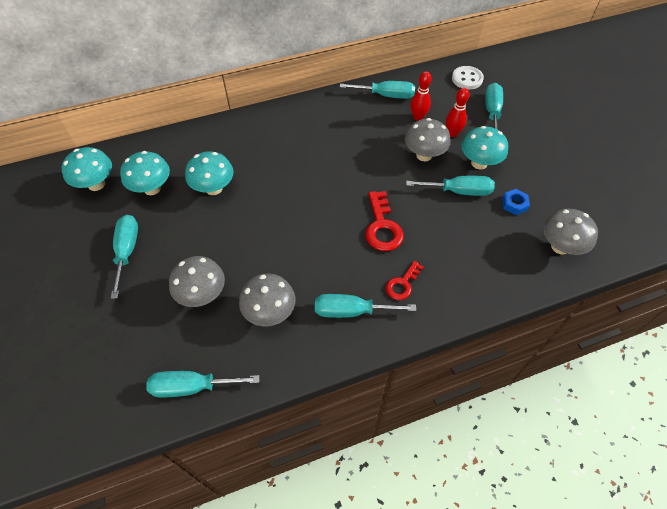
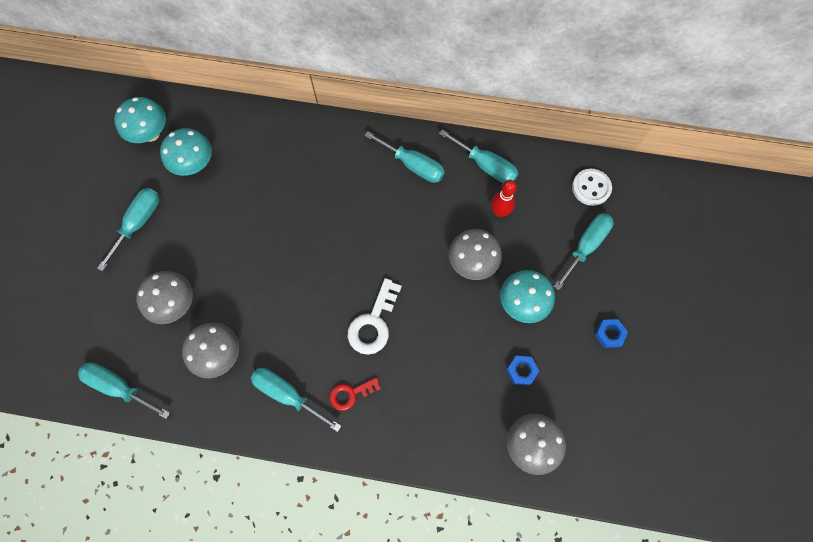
camera: 30 degrees right, 15 degrees up
(213, 188) = (248, 193): turquoise mushroom -> none
(382, 227) = (373, 323): red key -> white key
(452, 133) = (521, 251): red bowling pin -> none
(459, 191) = (476, 325): turquoise screwdriver -> turquoise screwdriver (413, 165)
(551, 154) = (609, 334): none -> blue nut

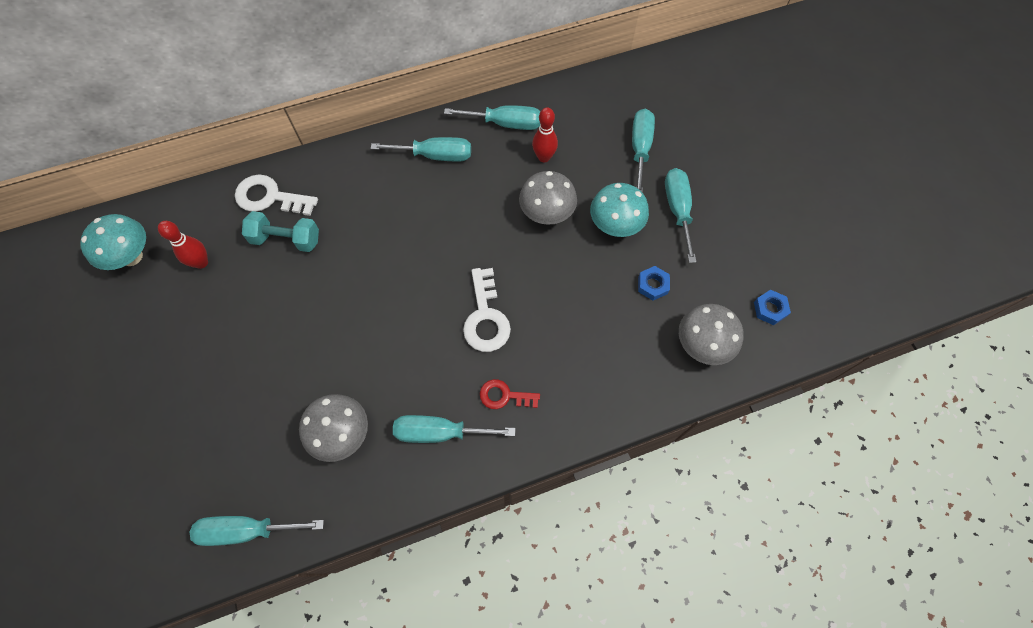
camera: 30 degrees left, 5 degrees down
(139, 223) = (170, 351): turquoise screwdriver -> turquoise screwdriver (677, 210)
(175, 304) = (261, 410): grey mushroom -> none
(195, 164) = (201, 262): turquoise mushroom -> red bowling pin
(263, 177) = (286, 239): none -> turquoise dumbbell
(270, 136) = (270, 197): none -> white key
(350, 394) = (504, 396): red key -> red key turned 60 degrees clockwise
(591, 188) = (613, 98): white button -> none
(609, 334) = (708, 212): blue nut -> blue nut (770, 309)

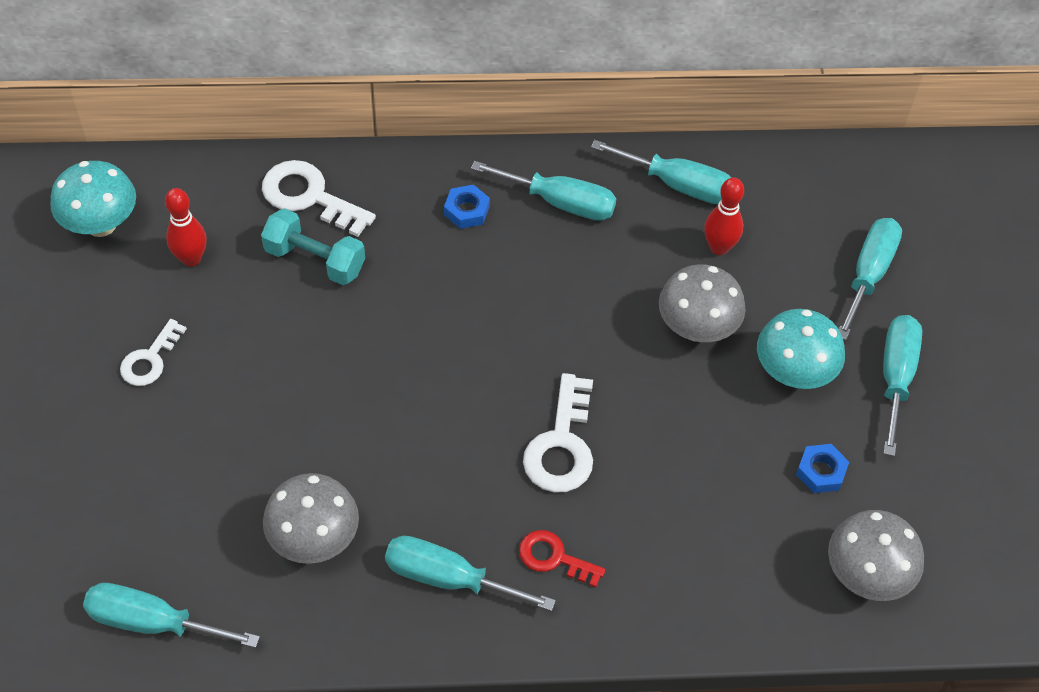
camera: 15 degrees right, 10 degrees down
(192, 341) = (150, 359): none -> white key
(770, 309) = (987, 556): blue nut -> blue nut (466, 210)

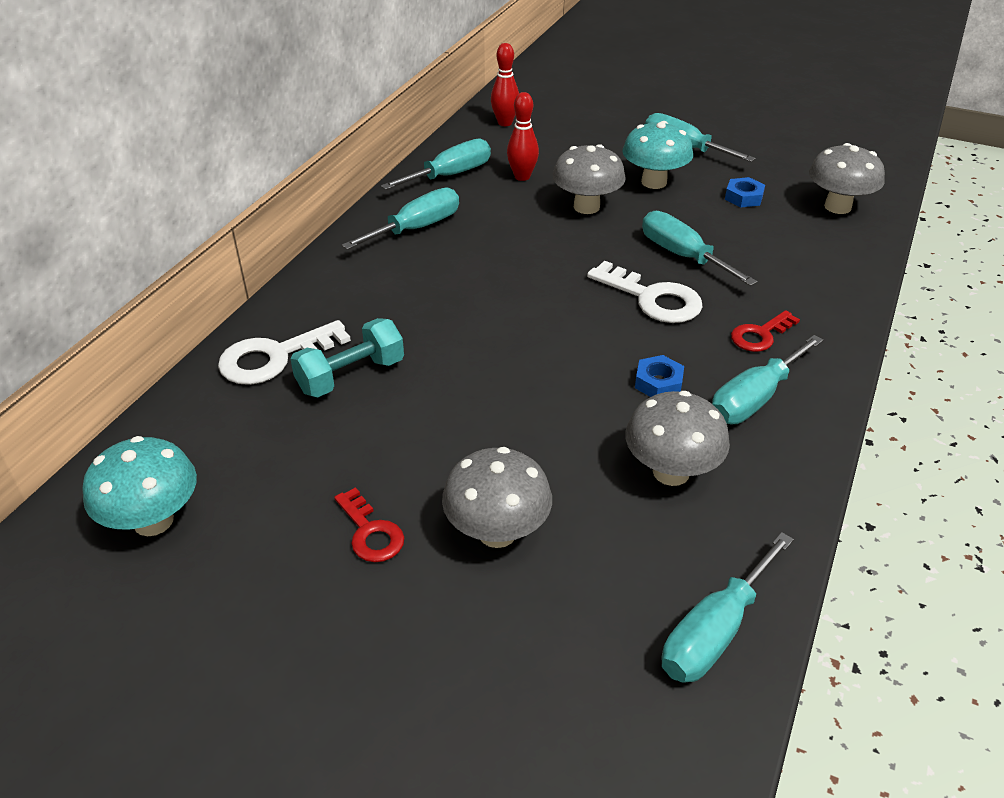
camera: 60 degrees left, 15 degrees down
(150, 359) = (371, 532): white key -> red key
(188, 440) = (497, 532): none -> grey mushroom
(191, 259) = (269, 461): red bowling pin -> red bowling pin (505, 123)
(466, 210) = (379, 275): blue nut -> blue nut (658, 383)
(868, 275) = (593, 132): turquoise screwdriver -> turquoise screwdriver (682, 256)

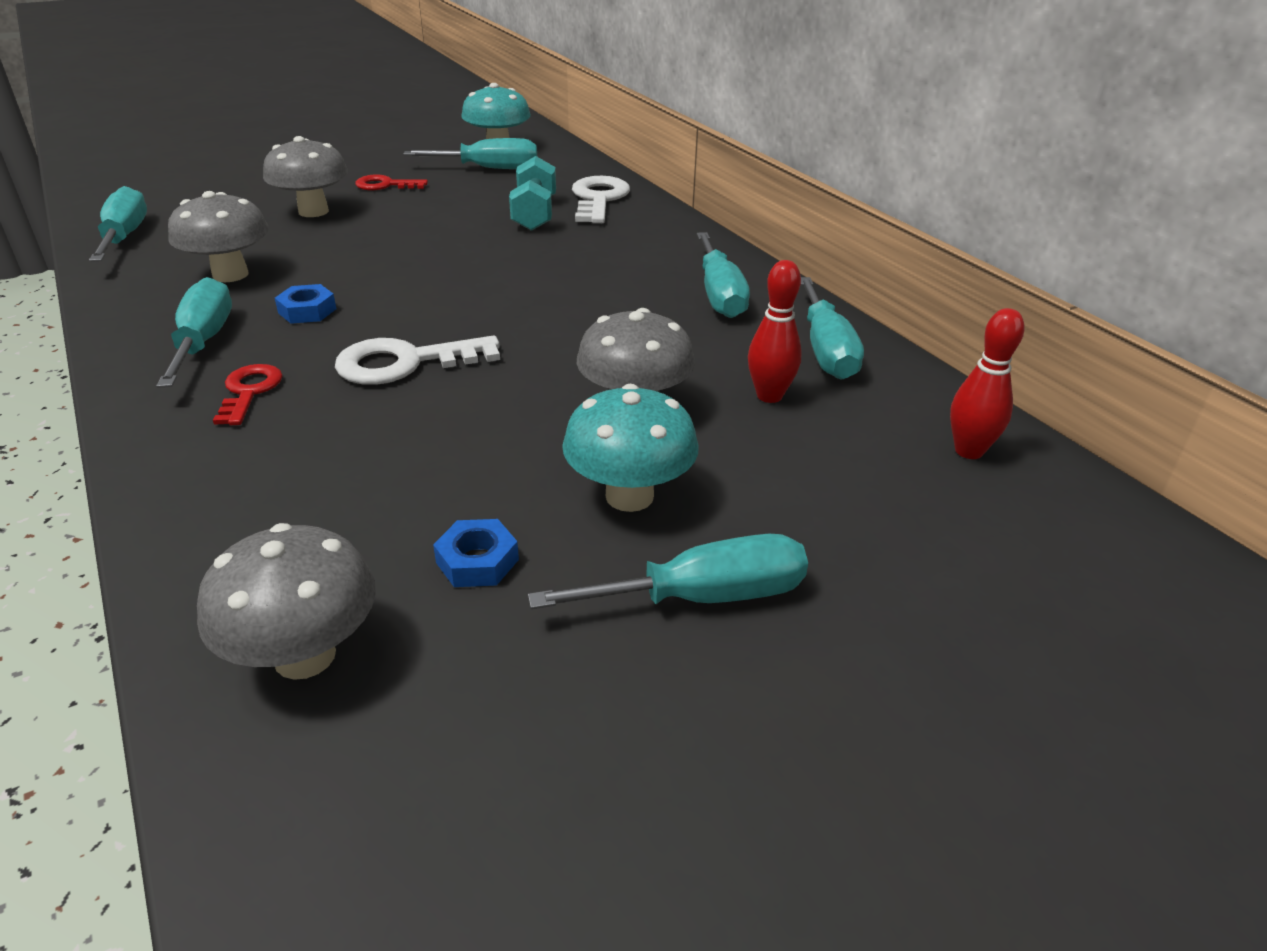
camera: 125 degrees right, 5 degrees down
(682, 256) = (438, 420): turquoise screwdriver -> turquoise screwdriver (489, 169)

